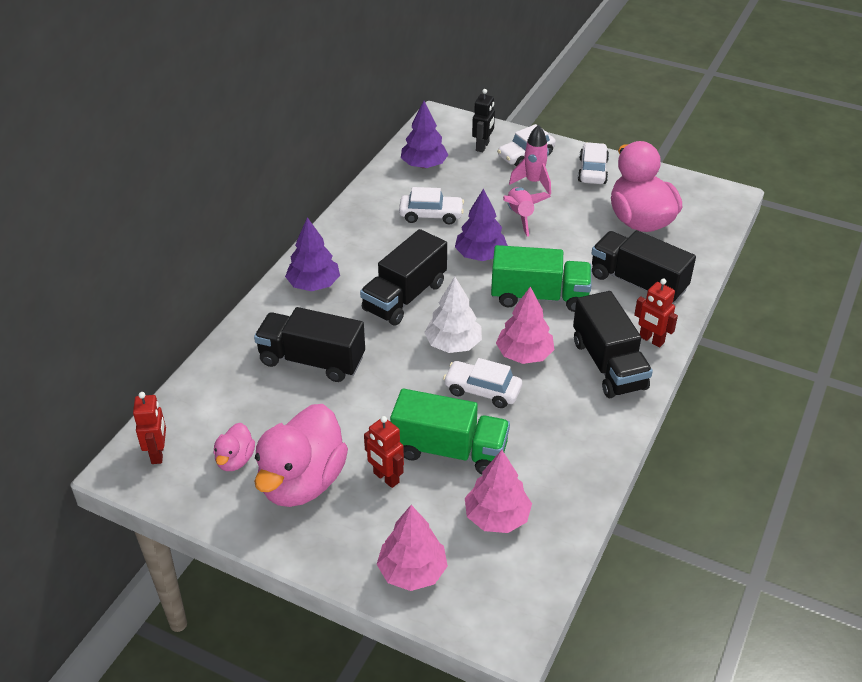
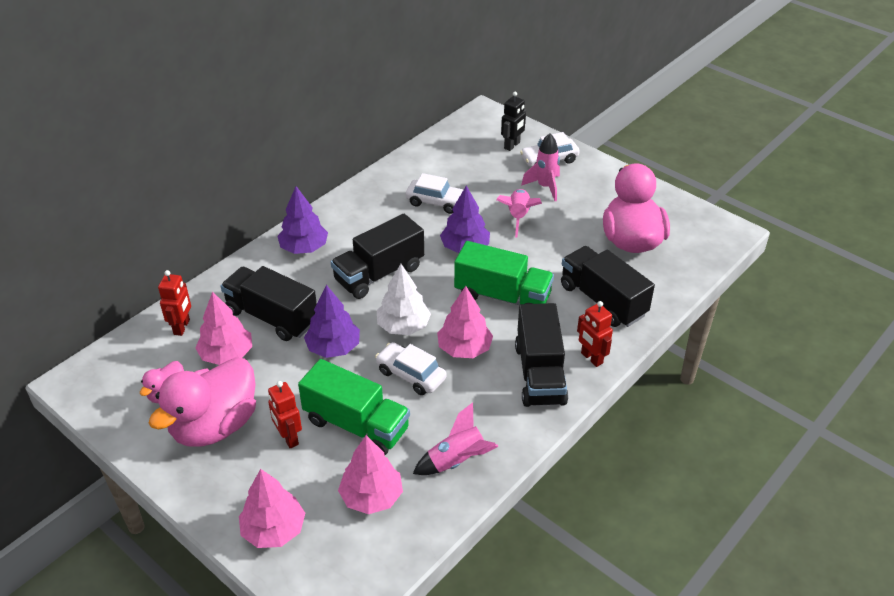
camera: 15 degrees right, 0 degrees up
(158, 453) = (106, 374): red robot -> red robot (182, 327)
(281, 408) = (227, 354): none -> pink tree
(424, 165) = (450, 154): purple tree -> purple tree (333, 348)
(566, 464) = (457, 461): none -> pink rocket
(592, 171) = (606, 185): white car -> none

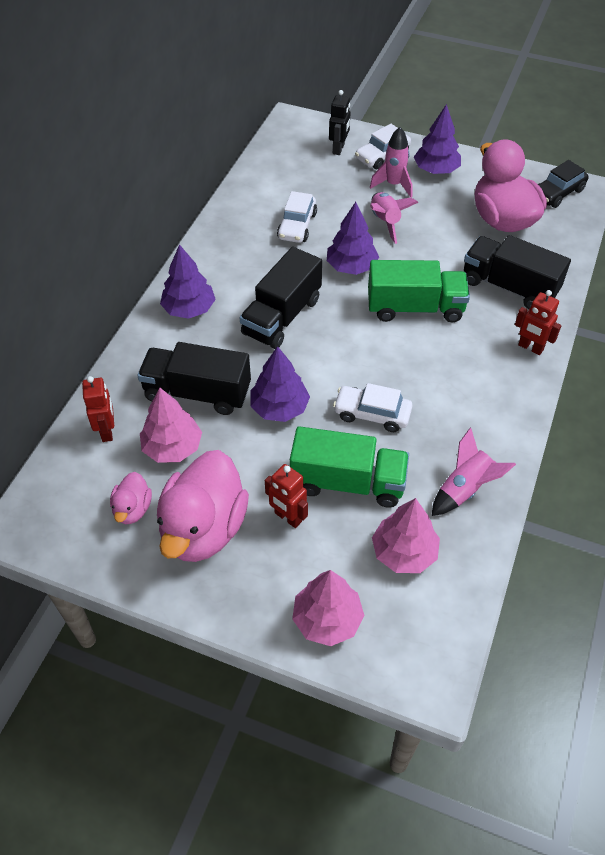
camera: 20 degrees left, 10 degrees up
(403, 326) = (337, 365): white tree -> none
(436, 202) = (297, 226): white car -> white car turned 105 degrees clockwise
(464, 348) = (408, 372): pink tree -> none
(540, 374) = (492, 377): black truck -> none
(593, 183) = (436, 170): none -> purple tree
(701, 229) = (558, 193): none -> black car

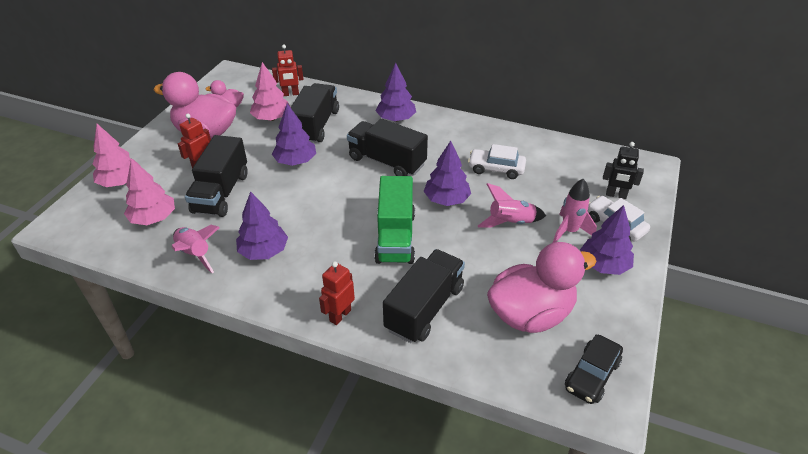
camera: 90 degrees right, 10 degrees down
(348, 482) = (221, 193): green truck -> black truck
(372, 414) = (280, 207): white car -> none
(451, 421) = (264, 251): none -> purple tree
(558, 193) = (592, 375): black car -> black car turned 105 degrees counterclockwise

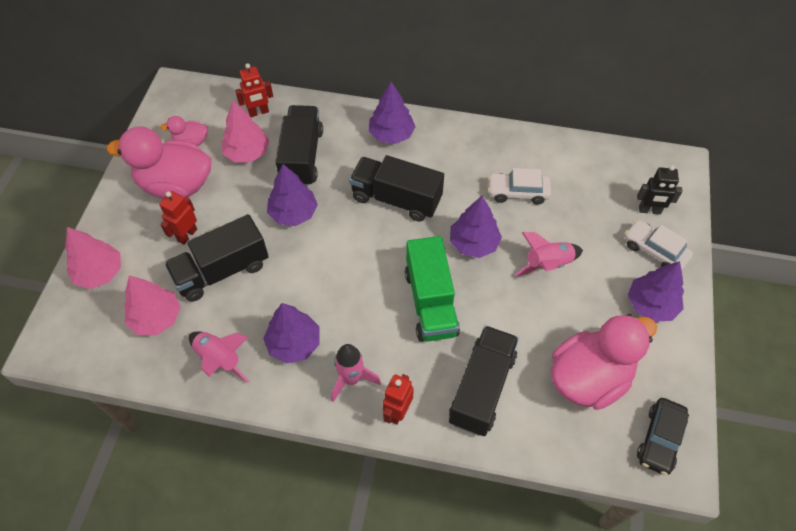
camera: 10 degrees left, 15 degrees up
(221, 193) = (222, 271): black truck -> black truck turned 60 degrees clockwise
(569, 231) = (609, 266): pink rocket -> pink rocket (351, 379)

